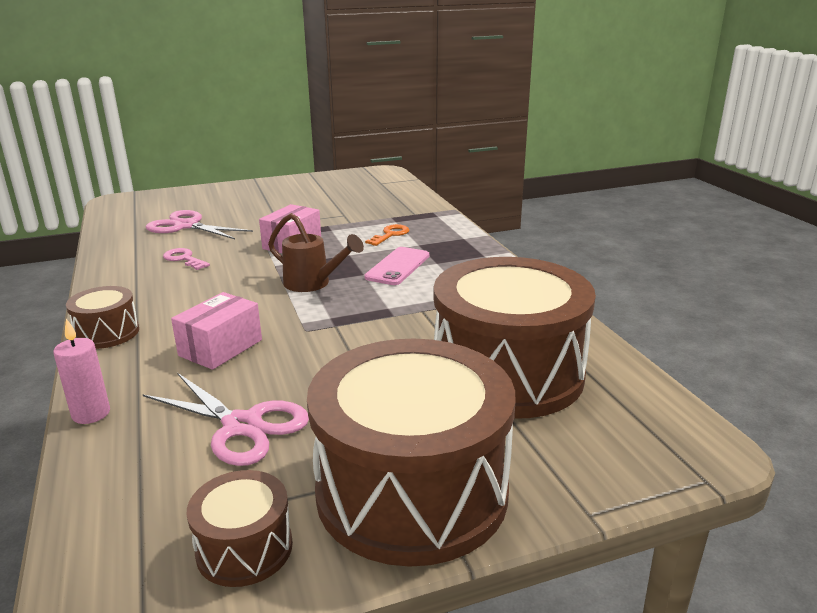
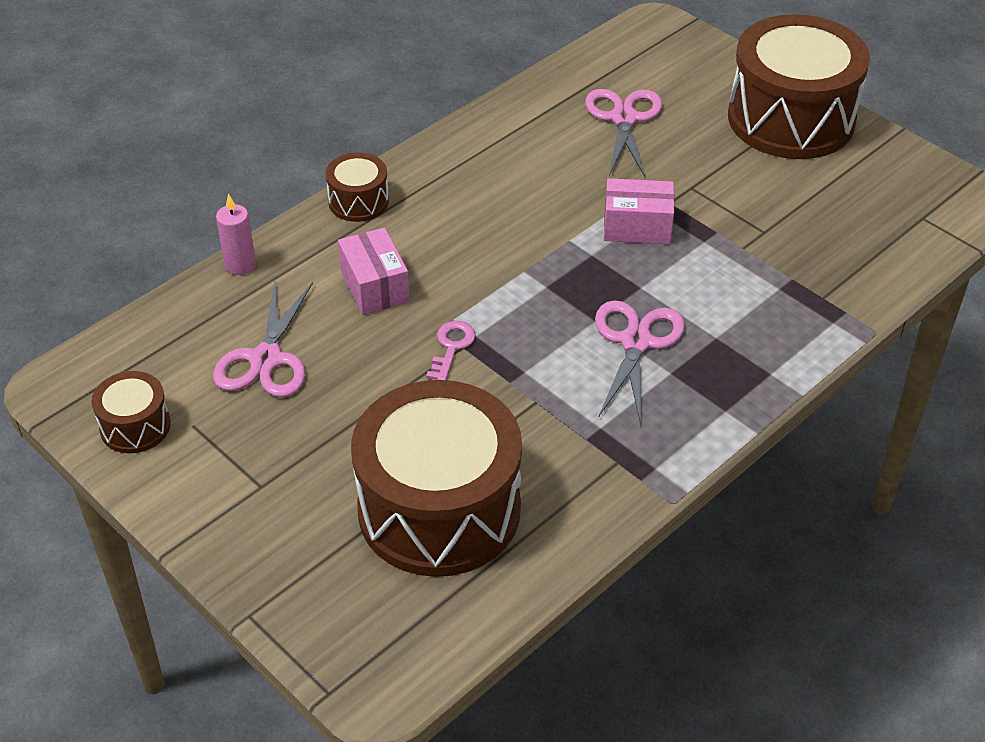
camera: 65 degrees right, 20 degrees up
(184, 259) = (537, 165): pink key -> pink key (451, 347)
(220, 348) = (374, 286): pink box -> pink box turned 60 degrees clockwise
(313, 284) = (543, 291): brown watering can -> none
(390, 235) = (729, 300): orange key -> none
(398, 266) = (636, 342): pink phone -> pink scissors
(412, 491) = (230, 495): brown drum -> brown drum (791, 119)

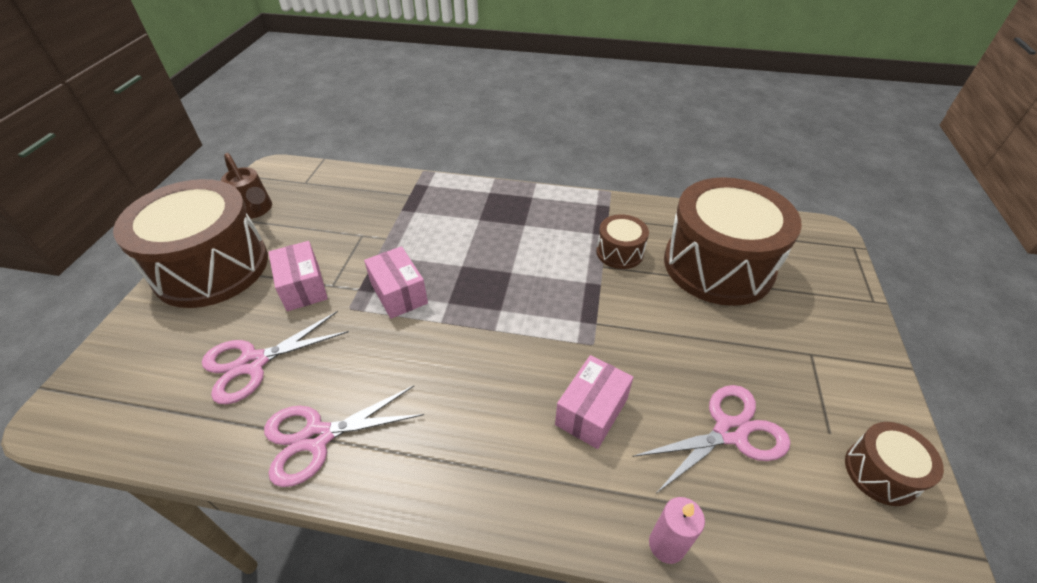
camera: 125 degrees left, 0 degrees up
(358, 201) = (501, 502): brown drum -> brown drum (619, 252)
(451, 347) = (603, 328): pink key -> none
(636, 342) = (513, 247): pink scissors -> pink scissors (317, 437)
(705, 168) = (303, 287): none -> pink box
(882, 166) = (255, 211): none -> brown watering can

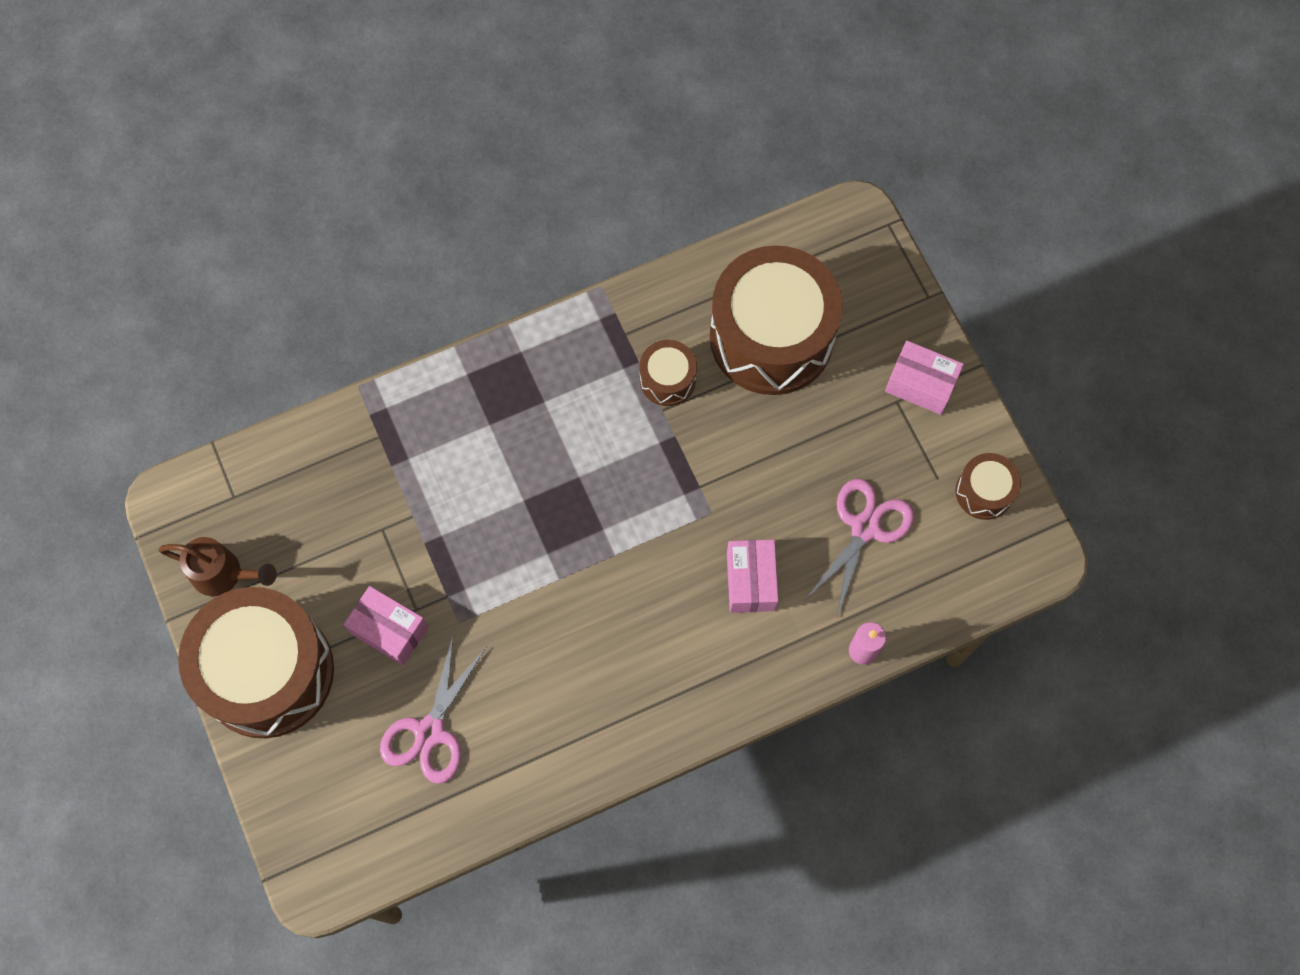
camera: 35 degrees left, 25 degrees up
(317, 437) = (552, 750): pink scissors -> none
(399, 293) = (491, 574): pink box -> pink box (921, 385)

